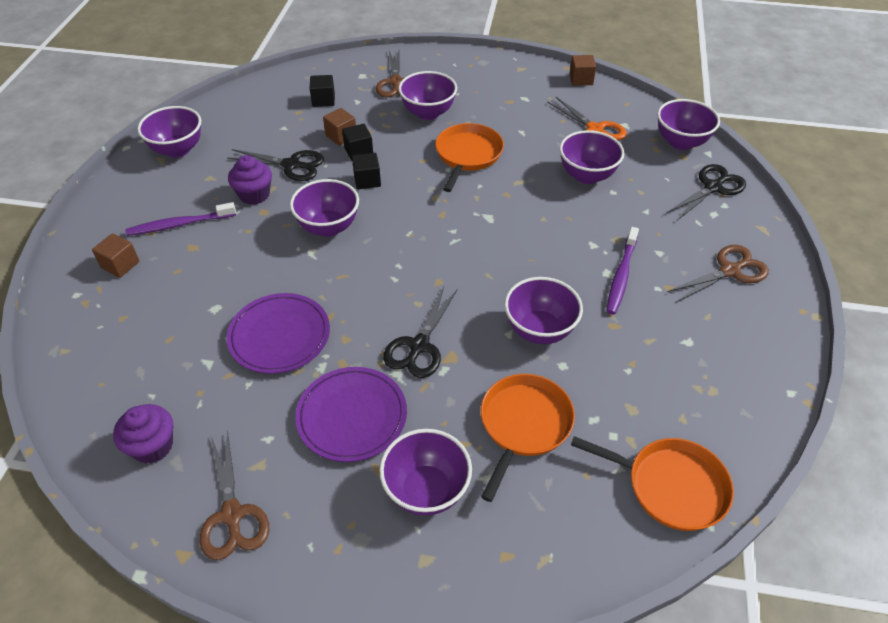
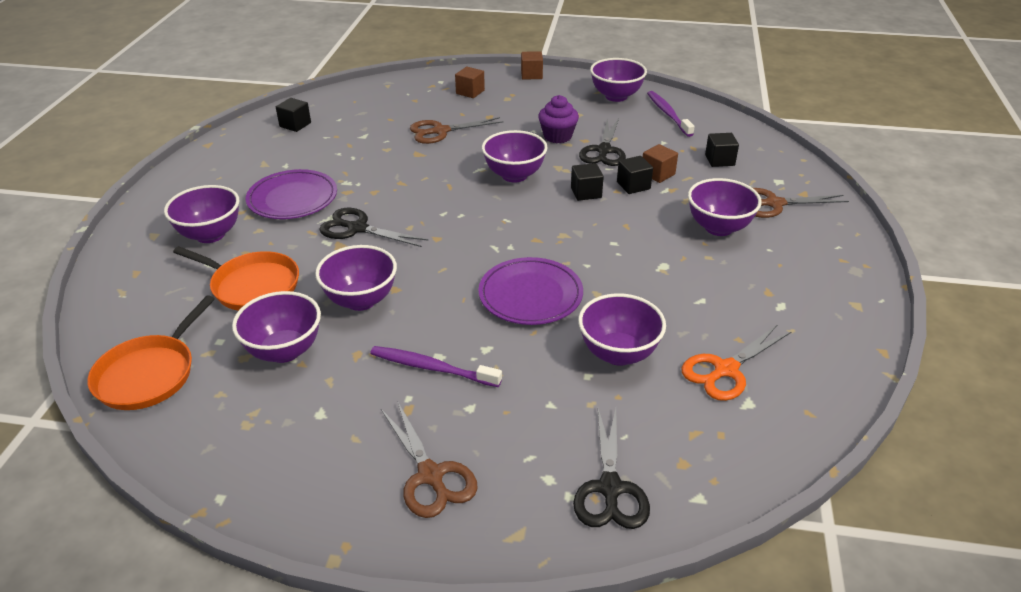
camera: 90 degrees right, 10 degrees down
(152, 446) = (295, 125): purple cupcake -> black cube
(180, 224) = (516, 108): purple toothbrush -> purple toothbrush (668, 114)
(232, 515) = (228, 158): brown scissors -> brown scissors (440, 131)
(279, 336) = (383, 162): purple plate -> purple plate (530, 295)
(468, 155) = (642, 256): orange pan -> none
(581, 79) = (855, 365): brown cube -> brown cube (531, 75)
(681, 142) = (719, 466): purple bowl -> purple bowl (284, 351)
(713, 187) = (610, 488): black scissors -> black scissors turned 45 degrees clockwise

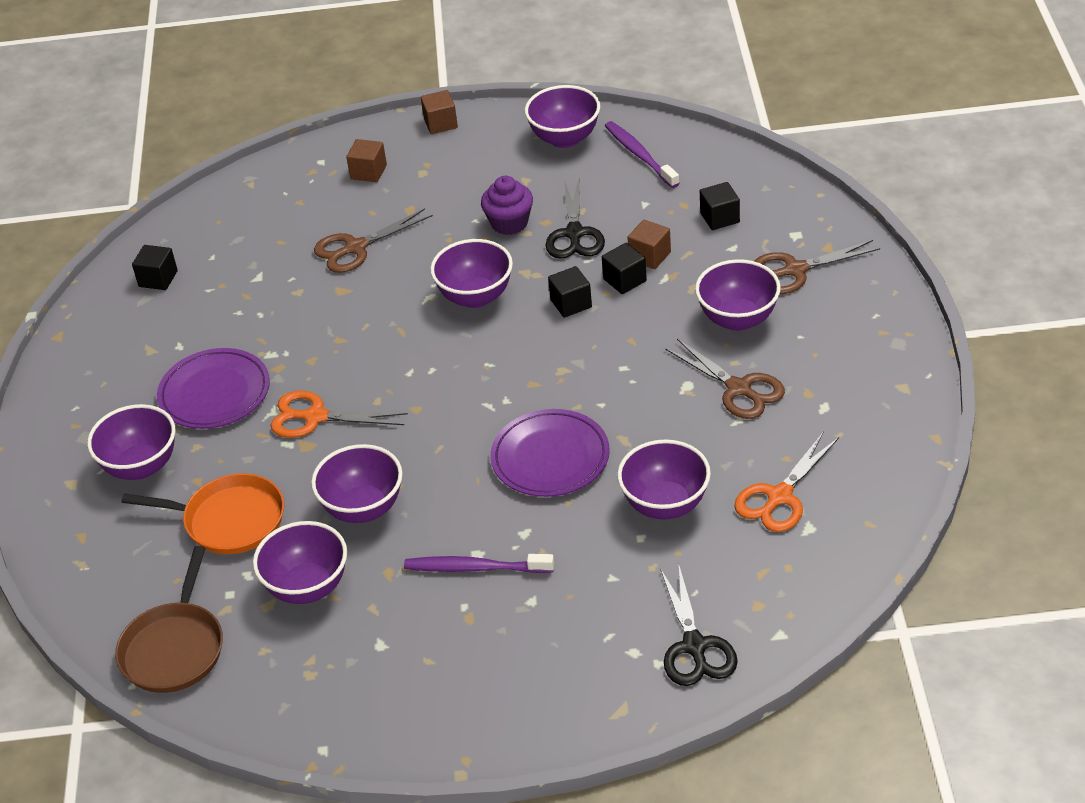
camera: 10 degrees left, 5 degrees up
(149, 374) = (174, 648): orange pan -> brown pan
(357, 228) = (315, 417): black scissors -> orange scissors
(430, 475) = (519, 677): brown scissors -> brown scissors (739, 389)

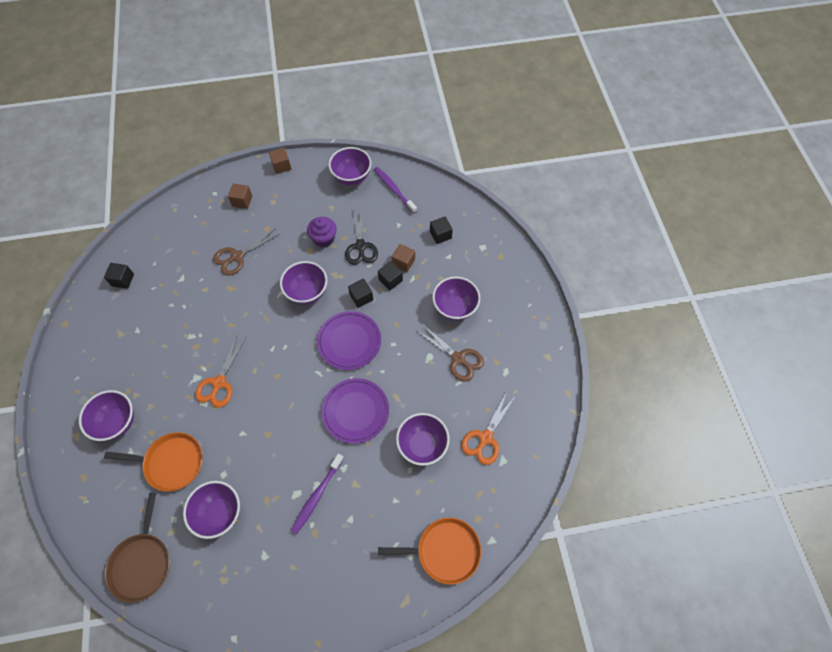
camera: 10 degrees left, 20 degrees up
(215, 393) = (159, 366): purple plate -> purple plate (349, 341)
(315, 417) = (219, 383): orange scissors -> orange scissors turned 75 degrees counterclockwise
(363, 508) = (250, 452): purple bowl -> none
(476, 568) = (317, 495): purple toothbrush -> purple toothbrush turned 60 degrees counterclockwise
(694, 646) = (444, 551): black scissors -> orange pan
(795, 270) = (484, 272): brown scissors -> none

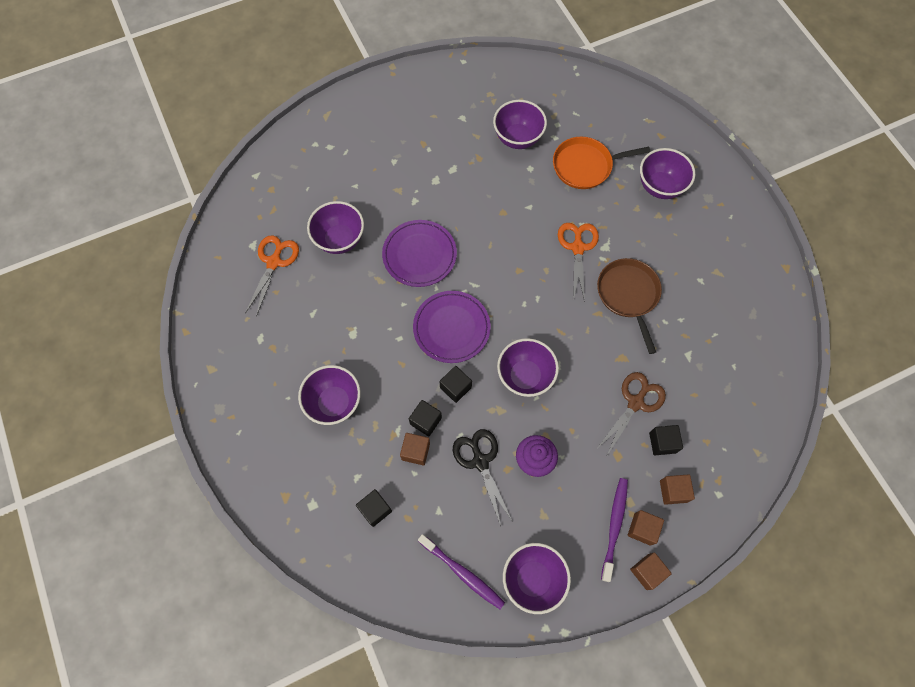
camera: 165 degrees right, 5 degrees up
(123, 280) = (757, 335): black cube -> black cube (662, 442)
(142, 563) = (566, 89): brown pan -> brown pan (628, 295)
(273, 186) = (642, 529): none -> brown cube
(317, 495) = (432, 172): purple toothbrush -> purple toothbrush (614, 527)
(444, 551) = (299, 157): orange pan -> none
(458, 359) = (318, 339): brown scissors -> none

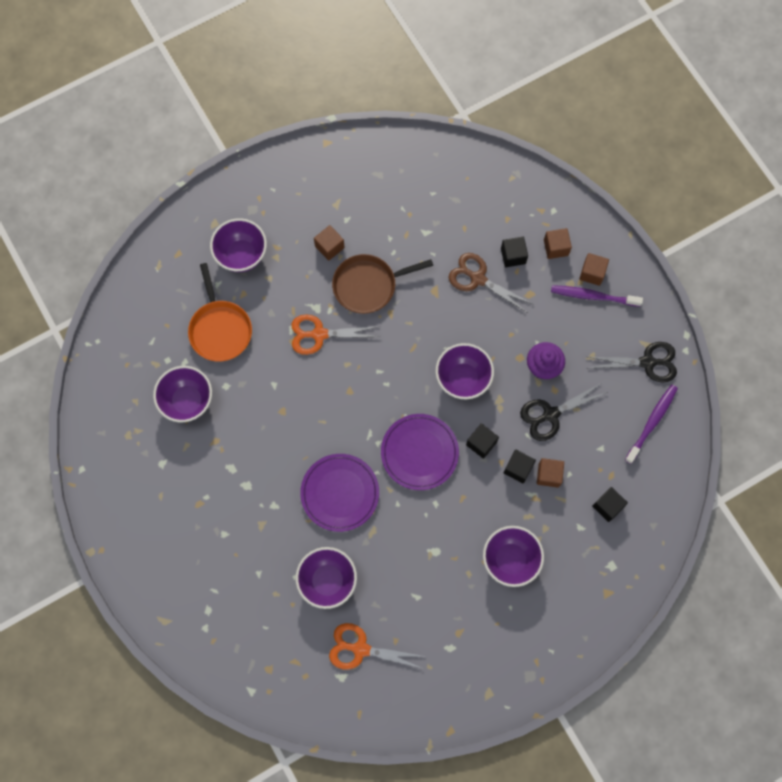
camera: 95 degrees left, 5 degrees up
(533, 579) = (647, 362): purple bowl -> black scissors
(647, 572) = (627, 269): brown cube -> brown cube (329, 247)

